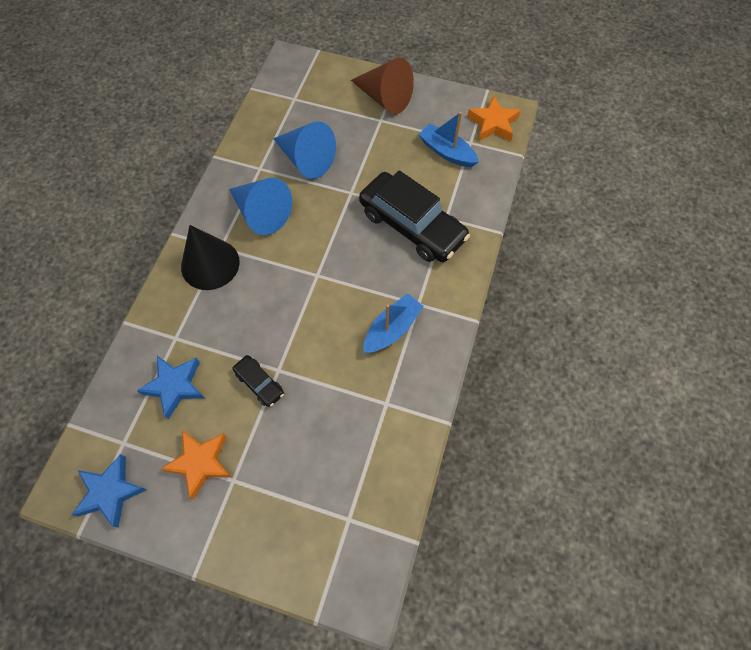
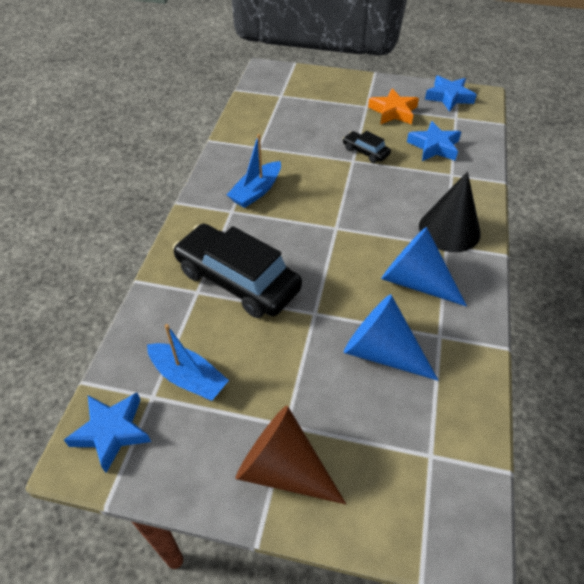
camera: 175 degrees right, 15 degrees down
(493, 124) = (112, 432): orange star -> blue star

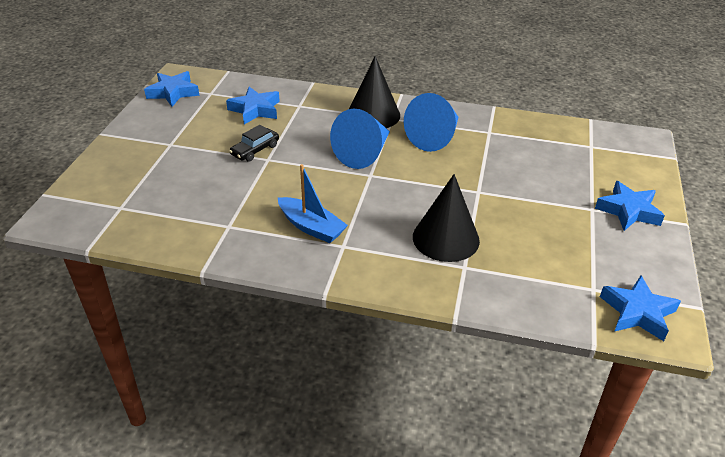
camera: 90 degrees left, 10 degrees down
(188, 378) = (567, 266): blue boat -> none
(237, 280) = (446, 238): black car -> black cone
(283, 469) = (628, 211): brown cone -> blue star
(382, 352) = (511, 159): blue cone -> blue cone (364, 153)
(393, 112) = (188, 128): orange star -> none

